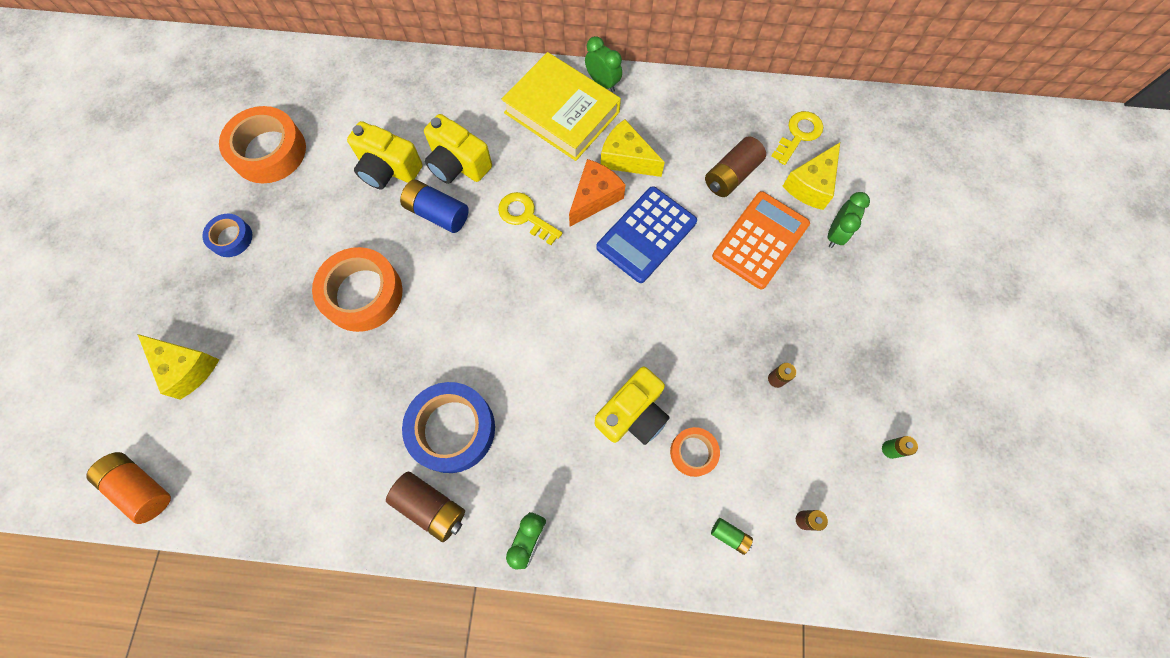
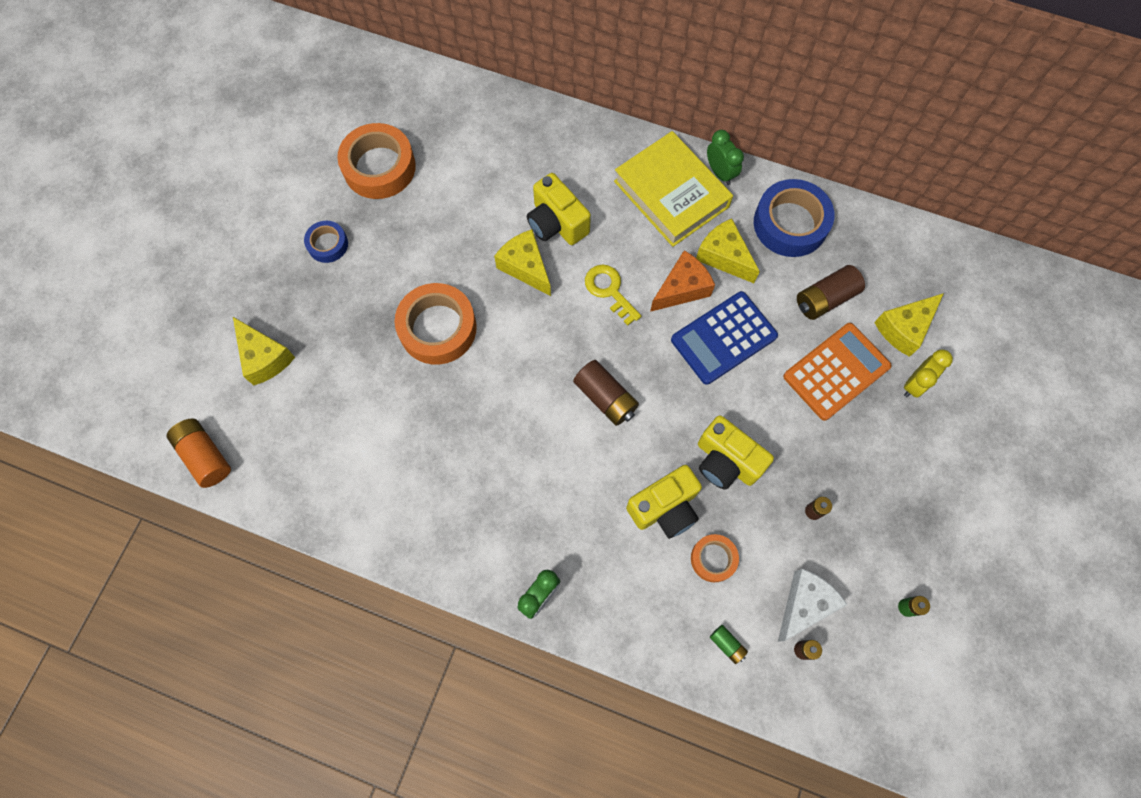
camera: 15 degrees right, 0 degrees up
(388, 169) = (488, 212): yellow camera -> yellow camera (726, 461)
(431, 507) = (457, 543): brown battery -> brown battery (605, 398)
(437, 213) = (525, 267): blue battery -> yellow cheese
(452, 429) = (492, 477): blue tape -> blue tape (790, 223)
(793, 474) = (804, 604): none -> white cheese
(798, 135) = (906, 273): yellow key -> none
(835, 234) = (914, 384): green clock -> yellow clock

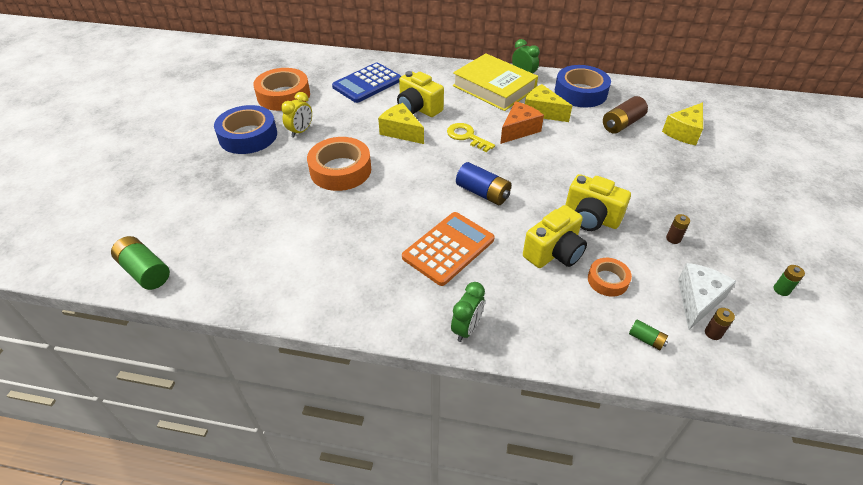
camera: 10 degrees left, 25 degrees down
(205, 456) = (145, 271): orange battery -> green battery
(264, 357) = (199, 203): yellow cheese -> none
(328, 244) = (248, 136): blue tape -> blue tape, size x1.85
(605, 398) = (483, 193): brown battery -> blue battery
(723, 338) = (559, 151): blue calculator -> blue calculator (367, 83)
(836, 371) = (648, 158): orange calculator -> orange calculator (448, 248)
(914, 384) = (708, 158): yellow clock -> yellow clock (300, 131)

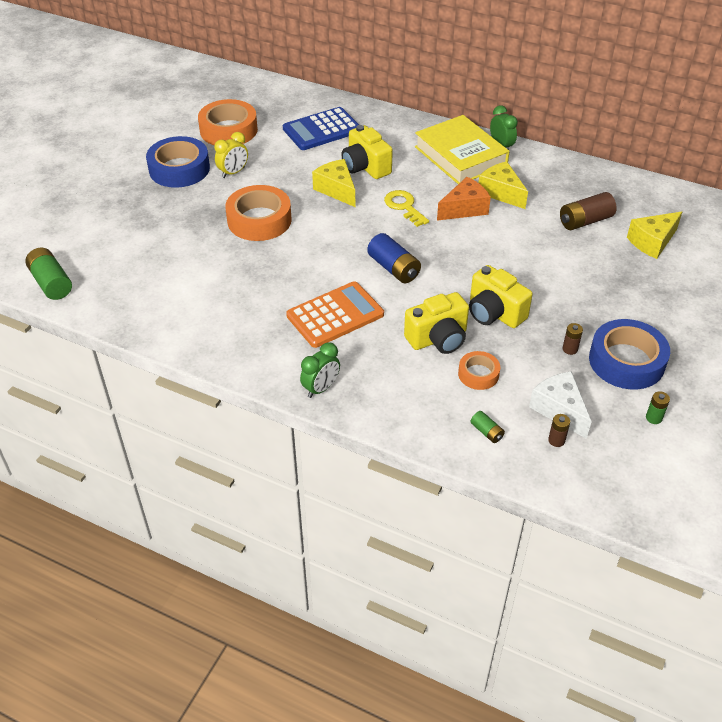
camera: 15 degrees right, 0 degrees up
(580, 92) = (557, 177): blue tape -> blue tape (626, 361)
(697, 300) = (559, 410): white cheese -> white cheese turned 75 degrees counterclockwise

